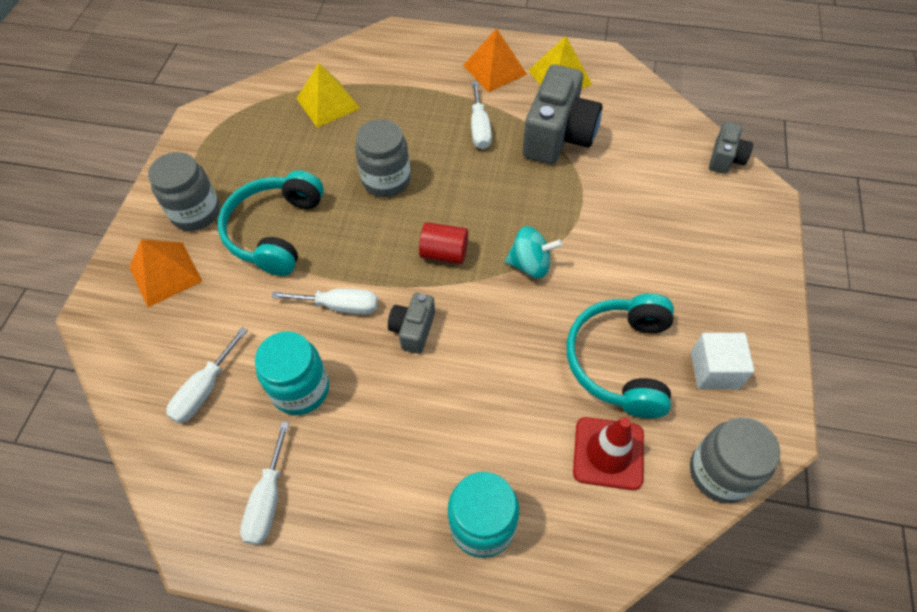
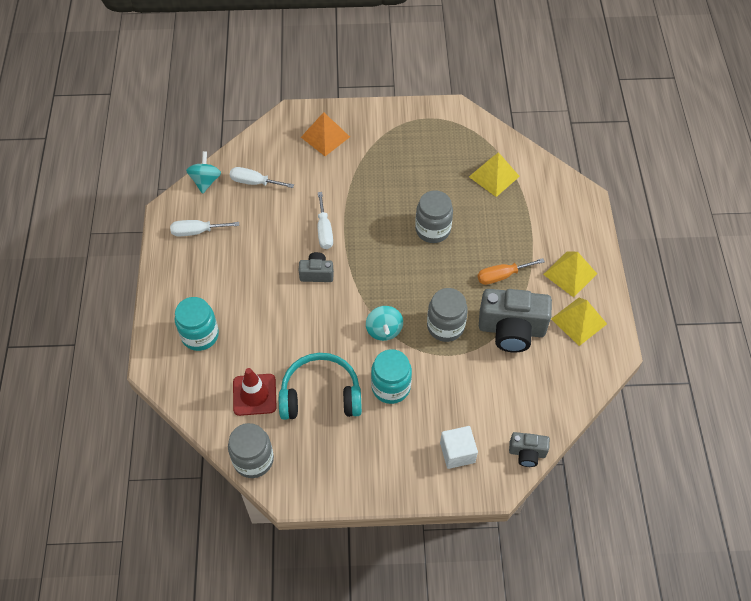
camera: 75 degrees right, 0 degrees up
(164, 469) = (205, 181): none -> turquoise spinning top
(196, 213) = (374, 135): grey jar -> grey jar (445, 326)
(275, 231) = (371, 180): turquoise headphones -> none
(300, 389) = (264, 227): turquoise jar -> turquoise jar (391, 387)
(444, 253) = (380, 277): red cylinder -> none
(479, 128) = (502, 276): white screwdriver -> orange screwdriver
(494, 69) = (570, 274): orange pyramid -> yellow pyramid
(714, 370) = (326, 453): white cube -> white cube (457, 452)

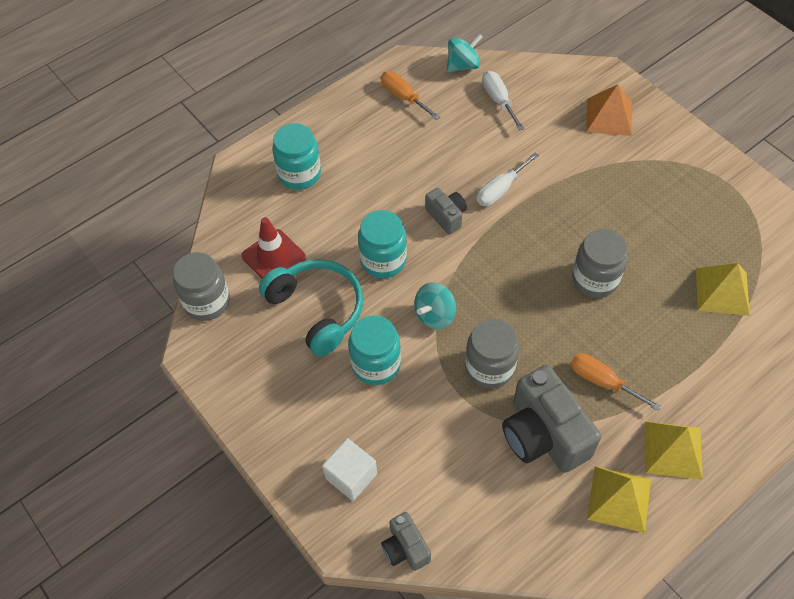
camera: 55 degrees right, 0 degrees up
(197, 231) = (403, 97): white screwdriver -> orange screwdriver
(317, 331) = (383, 260): none -> turquoise jar

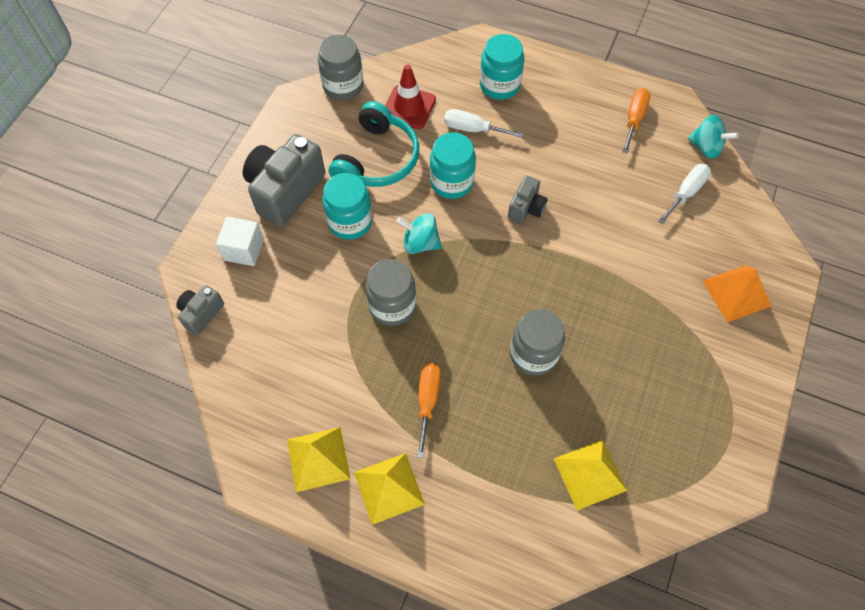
camera: 60 degrees right, 5 degrees up
(500, 189) = (583, 237): white screwdriver -> white screwdriver (473, 129)
(543, 434) = (350, 374): grey camera -> grey camera (285, 191)

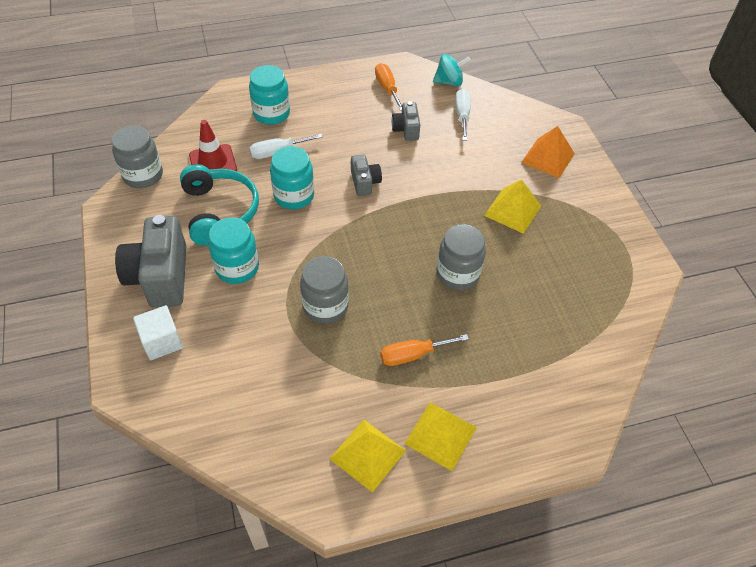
camera: 40 degrees left, 10 degrees down
(201, 314) = (166, 414): grey camera -> grey camera (406, 129)
(420, 243) = (307, 250): turquoise spinning top -> none
(427, 401) = (413, 355): orange screwdriver -> orange screwdriver turned 75 degrees counterclockwise
(590, 474) = (565, 326): yellow pyramid -> yellow pyramid (512, 210)

